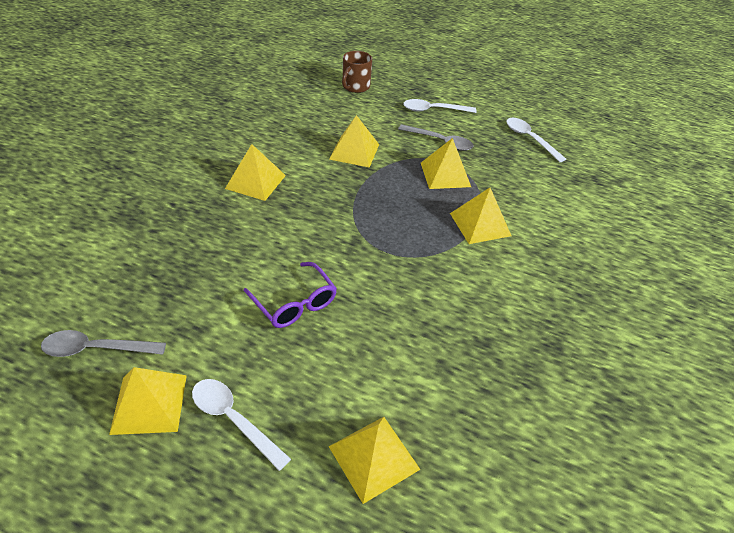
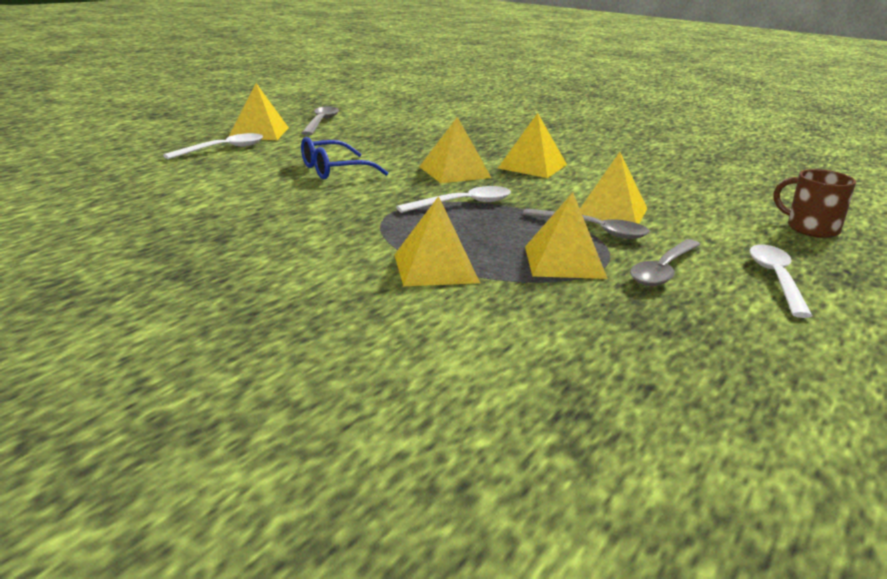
camera: 100 degrees right, 20 degrees down
(294, 303) = (334, 170): purple glasses -> blue glasses
(374, 458) = (140, 182): yellow pyramid -> yellow pyramid (454, 172)
(389, 161) = (593, 230): none -> grey spoon
(529, 139) = (719, 362): white spoon -> white spoon (463, 204)

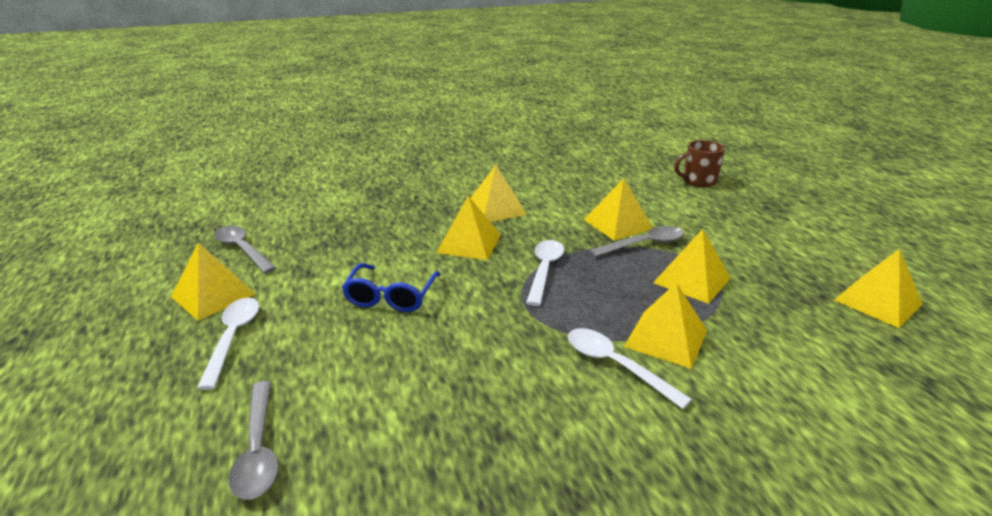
camera: 50 degrees left, 5 degrees up
(663, 271) = (730, 253): grey spoon -> grey spoon (258, 450)
(720, 367) = (877, 301): none -> yellow pyramid
(776, 279) = (765, 226): white spoon -> white spoon (615, 365)

